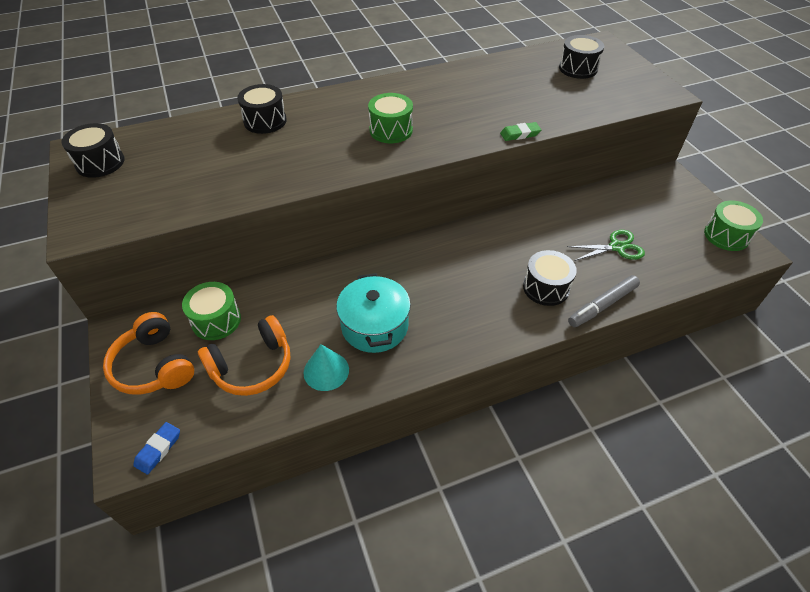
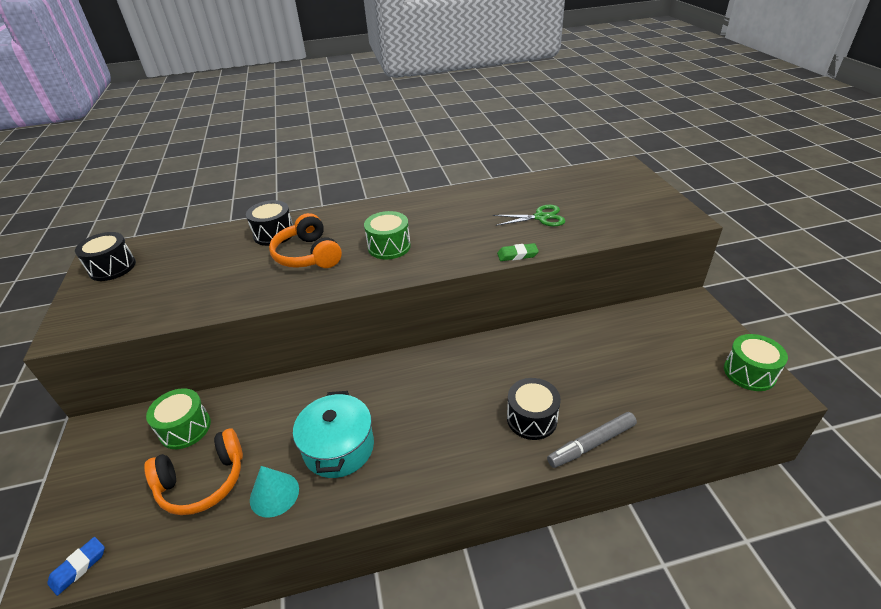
camera: 10 degrees right, 10 degrees down
(154, 366) = (109, 472): orange headphones -> orange headphones (308, 255)
(578, 68) = (594, 192): black drum -> none
(617, 247) = (620, 378): green scissors -> green scissors (541, 217)

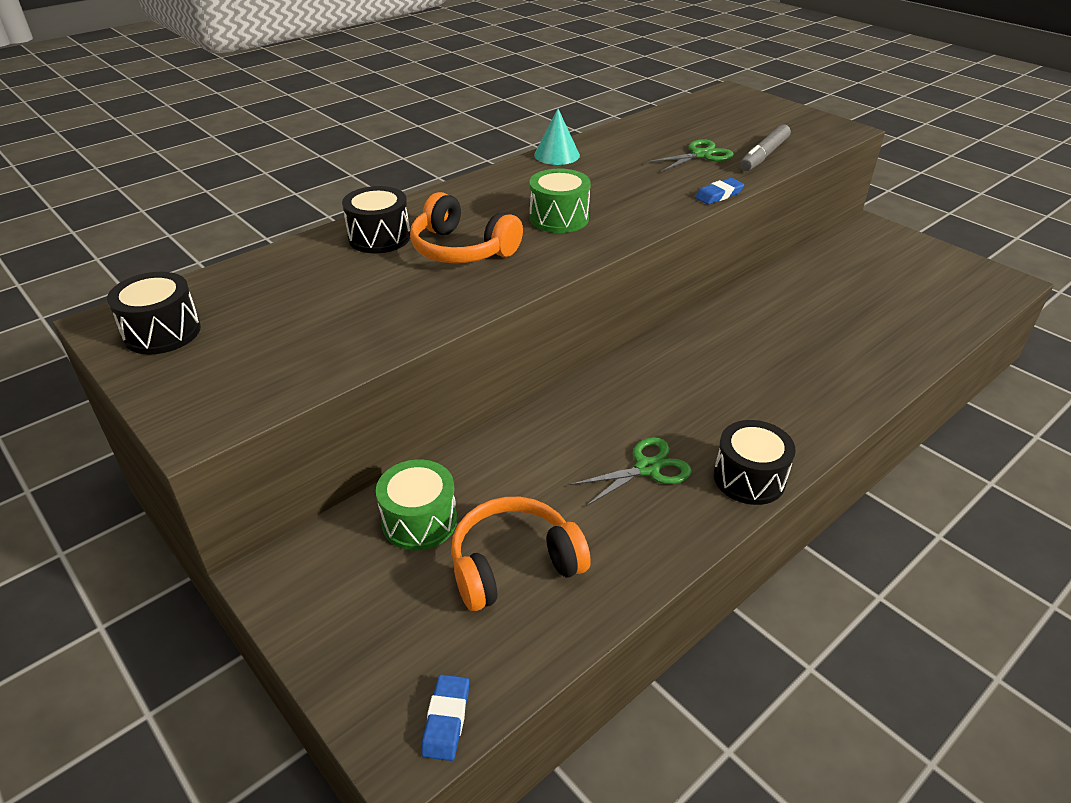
camera: 30 degrees left, 0 degrees up
(203, 481) = (514, 564): orange headphones -> orange headphones turned 150 degrees counterclockwise
(274, 494) = (621, 540): turquoise cone -> turquoise cone (557, 155)
(339, 447) = (647, 468): turquoise pot -> green scissors
(517, 255) = (719, 195): green eraser -> blue eraser
(532, 418) = (823, 371): black drum -> black drum (749, 478)
(591, 444) = (899, 374): grey marker -> grey marker (764, 155)
(749, 373) = (971, 273): green drum -> none

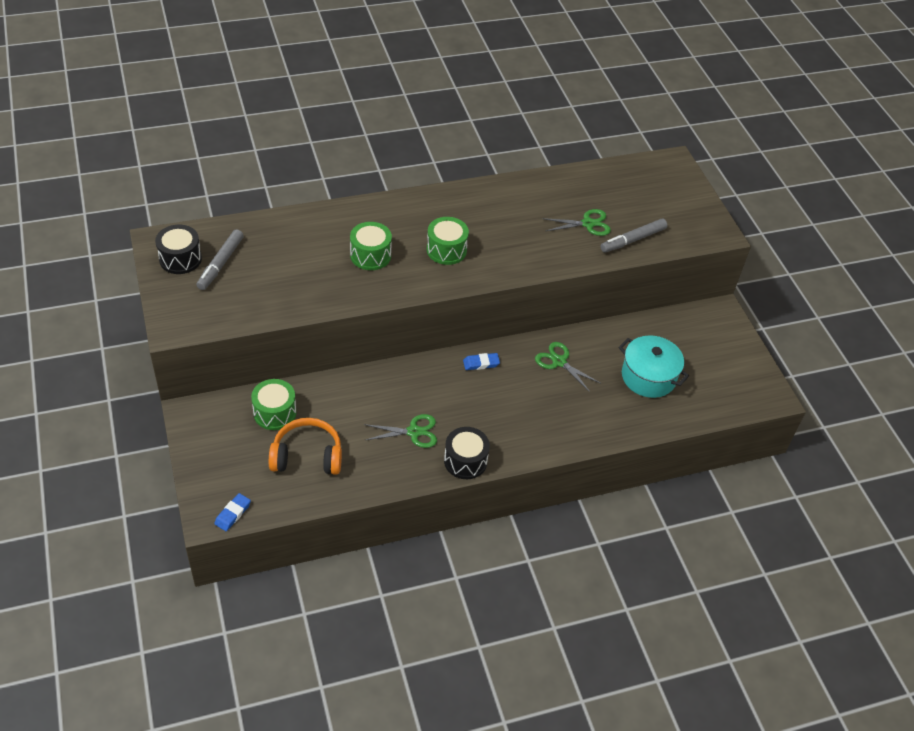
camera: 20 degrees right, 10 degrees up
(236, 319) = (221, 264): none -> grey marker
(379, 237) = (329, 227): black drum -> none
(462, 249) = (370, 255): orange headphones -> green drum
(557, 155) = (488, 189): turquoise cone -> none
(719, 195) = (566, 267): blue eraser -> blue eraser (481, 363)
(754, 324) = (559, 361): none -> green scissors
(866, 306) = (648, 377): none -> turquoise pot

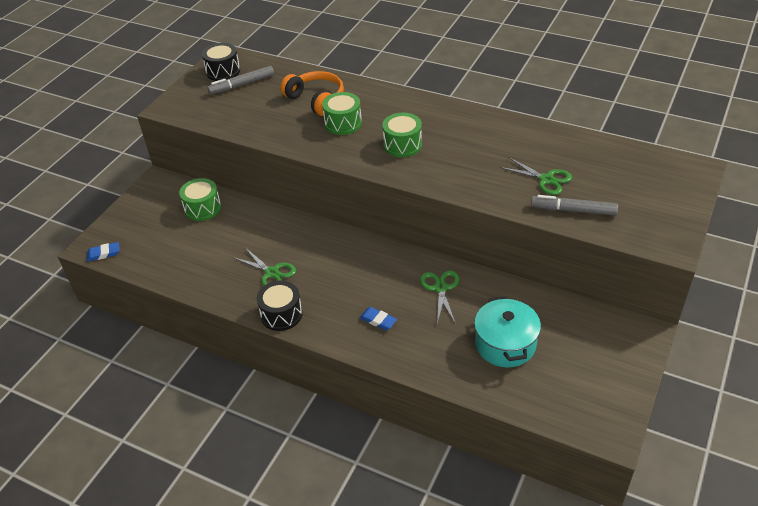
camera: 50 degrees right, 5 degrees down
(307, 456) = (187, 246): orange headphones -> orange headphones (316, 100)
(481, 363) = (377, 255): blue eraser -> blue eraser (378, 320)

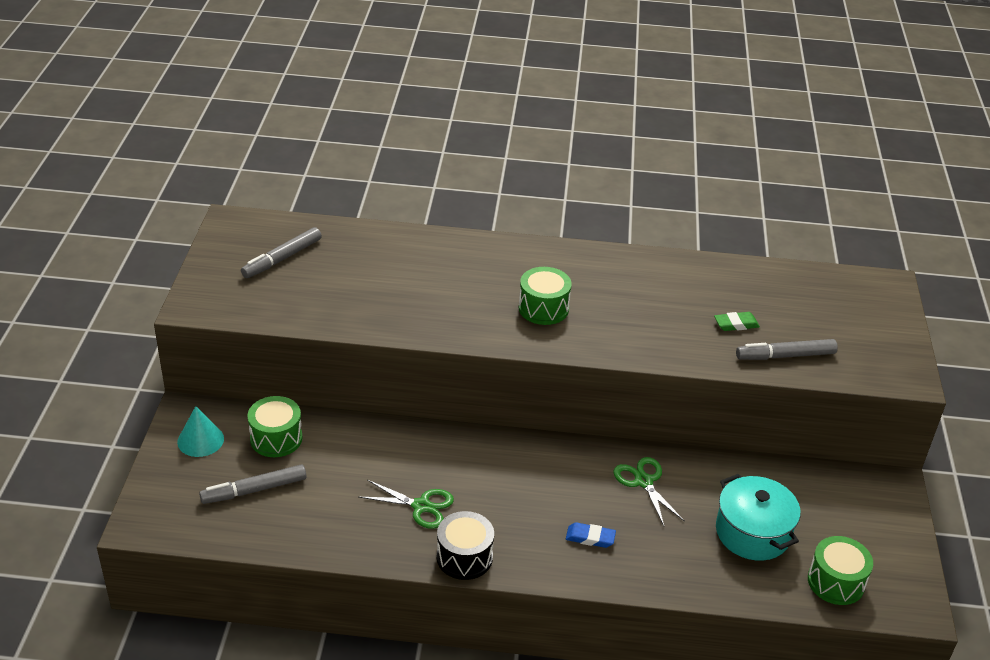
camera: 25 degrees left, 5 degrees down
(103, 253) = (167, 529): blue eraser -> none
(155, 200) = (200, 440): none -> turquoise cone
(170, 239) = (254, 490): none -> grey marker
(223, 71) = (243, 243): black drum -> none
(316, 100) = (397, 265): orange headphones -> none
(343, 123) = (451, 291): green drum -> green drum (836, 582)
(546, 179) = (736, 324): green scissors -> green eraser

